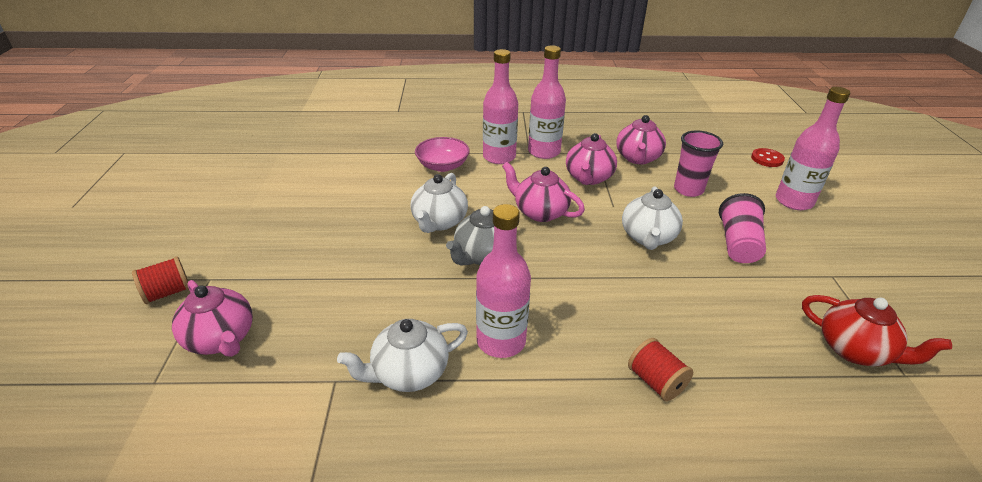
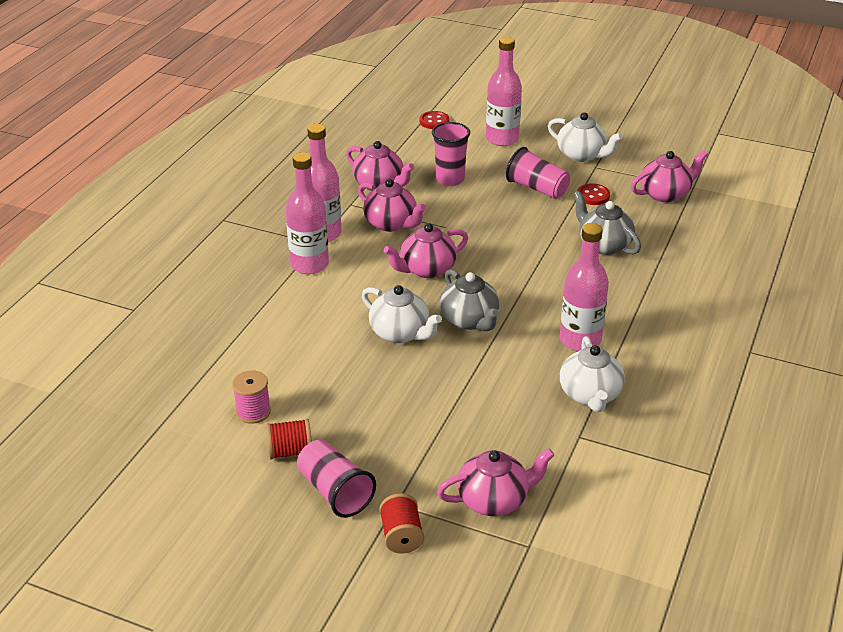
camera: 65 degrees left, 0 degrees up
(221, 243) = (335, 492): none -> pink cup
(307, 182) = (253, 412): none -> pink spool
(442, 166) = (297, 306): pink bowl -> none
(648, 237) = (501, 226): white teapot -> white teapot (581, 155)
(656, 382) = (653, 283): red spool -> red spool (290, 451)
(690, 318) = (603, 245): none -> grey teapot
(774, 287) = (593, 196): none -> red button
(855, 350) = (665, 194): red teapot -> pink teapot

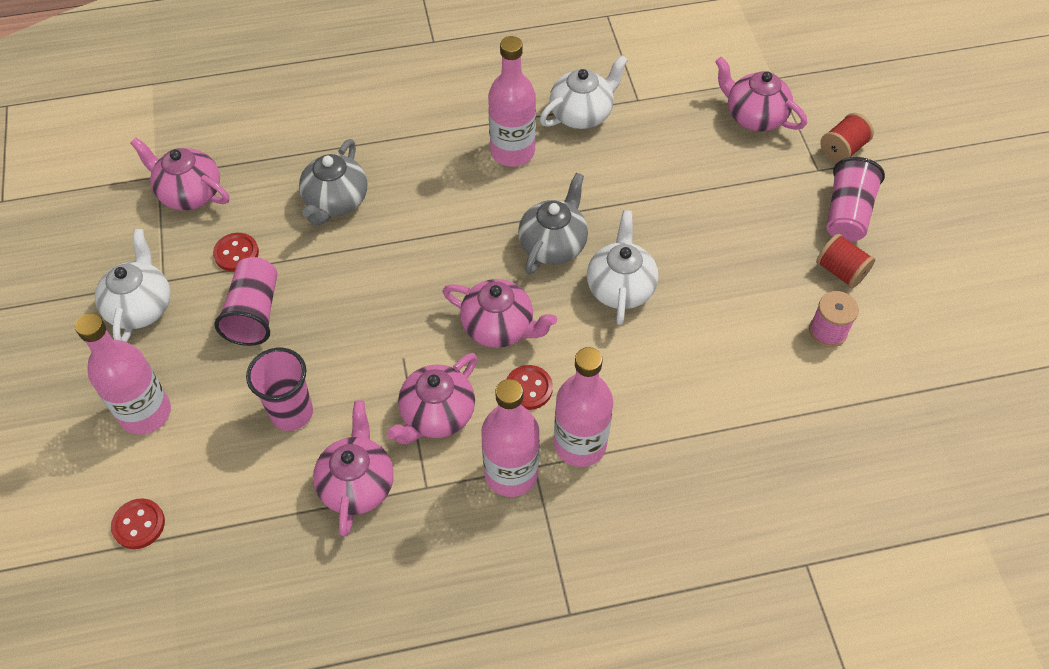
camera: 125 degrees left, 20 degrees up
(369, 262) = (528, 388): none -> red button
(391, 224) = (437, 415): pink teapot -> pink teapot turned 150 degrees counterclockwise

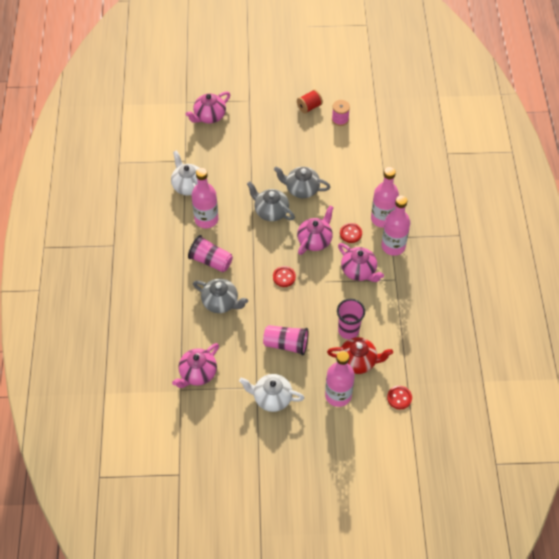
camera: 80 degrees left, 0 degrees up
(221, 439) = (358, 361): none -> red teapot
(236, 253) = (246, 351): red button -> red button (284, 277)
(357, 484) = (390, 306): pink teapot -> none
(620, 287) = (301, 189): white teapot -> grey teapot
(842, 149) = (239, 88): red spool -> none
(847, 214) = (277, 96): pink cup -> pink cup (211, 261)

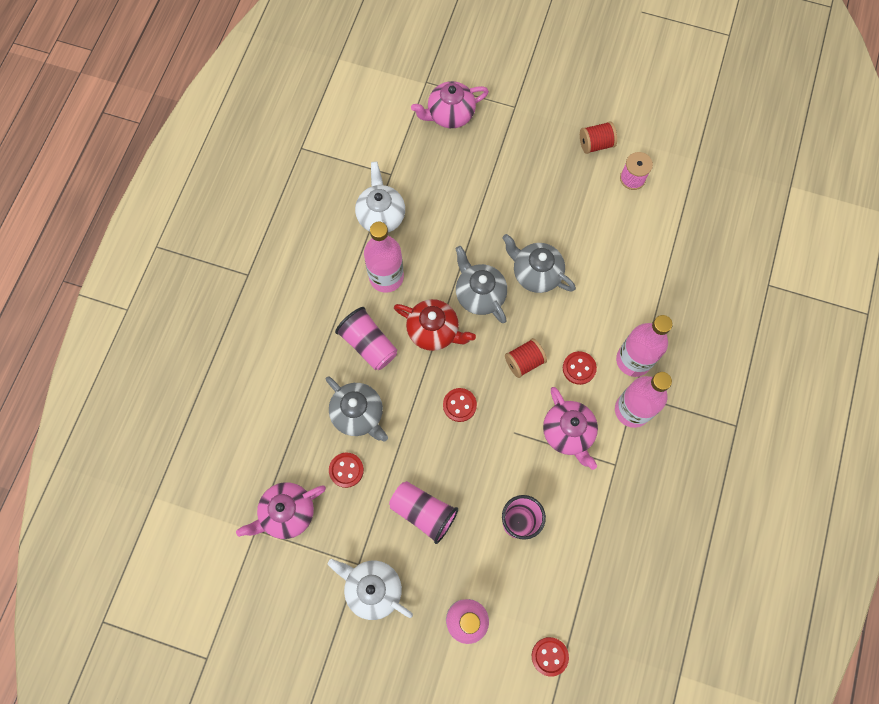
camera: 20 degrees right, 15 degrees up
(226, 336) = (346, 470): none -> red button
(315, 240) = (524, 361): pink teapot -> red spool
(358, 361) = (513, 576): red teapot -> red teapot (434, 331)

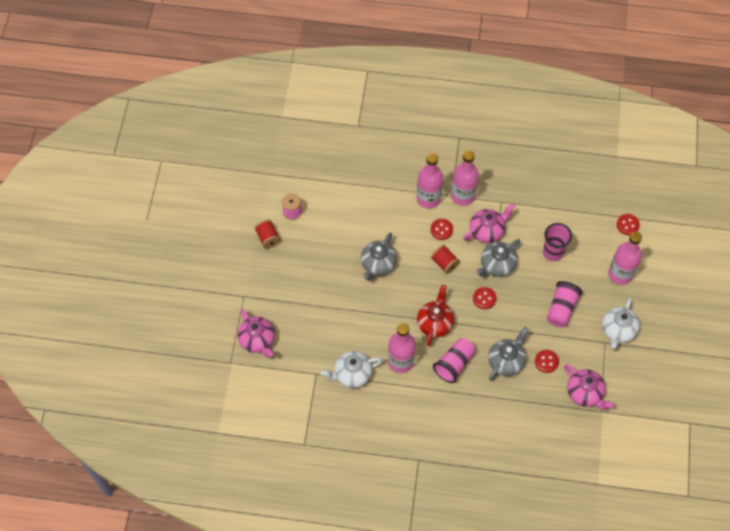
camera: 100 degrees left, 10 degrees down
(479, 294) = (401, 298): grey teapot -> grey teapot (496, 265)

